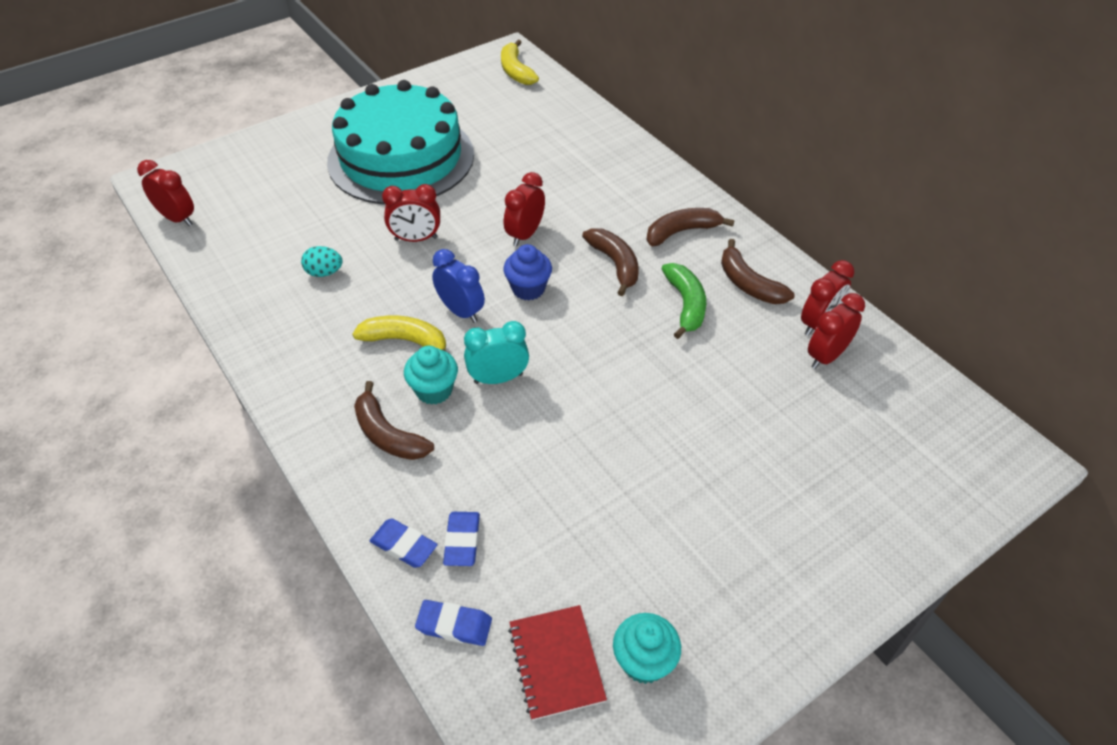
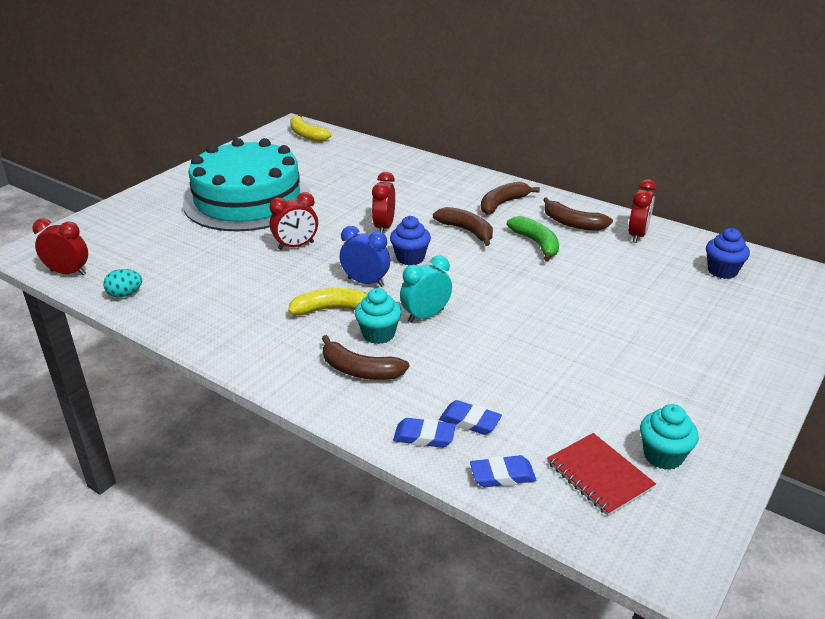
camera: 20 degrees left, 15 degrees down
(324, 272) = (231, 281): turquoise egg -> turquoise egg (125, 294)
(462, 541) = (470, 421): blue eraser -> blue eraser turned 45 degrees counterclockwise
(826, 356) = (656, 252): red clock -> none
(892, 410) = (722, 271): none -> blue cupcake

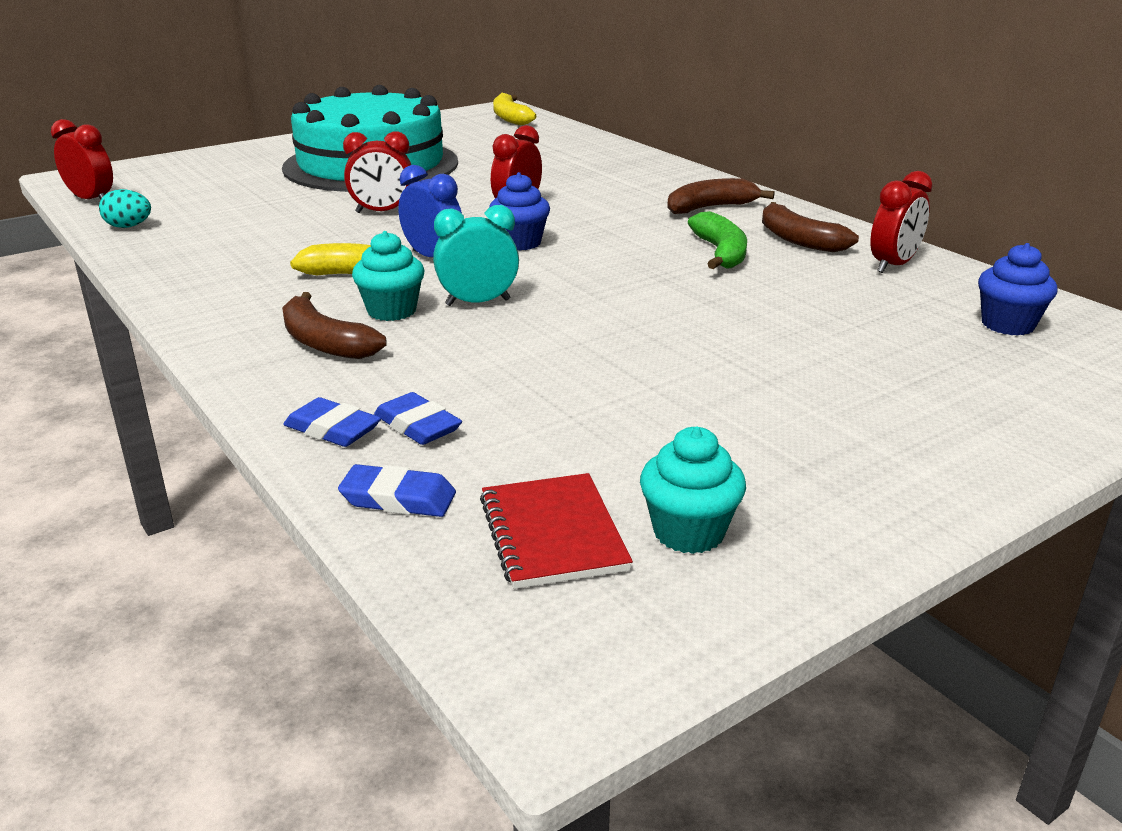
camera: 20 degrees right, 5 degrees down
(467, 231) = (629, 227): brown banana -> none

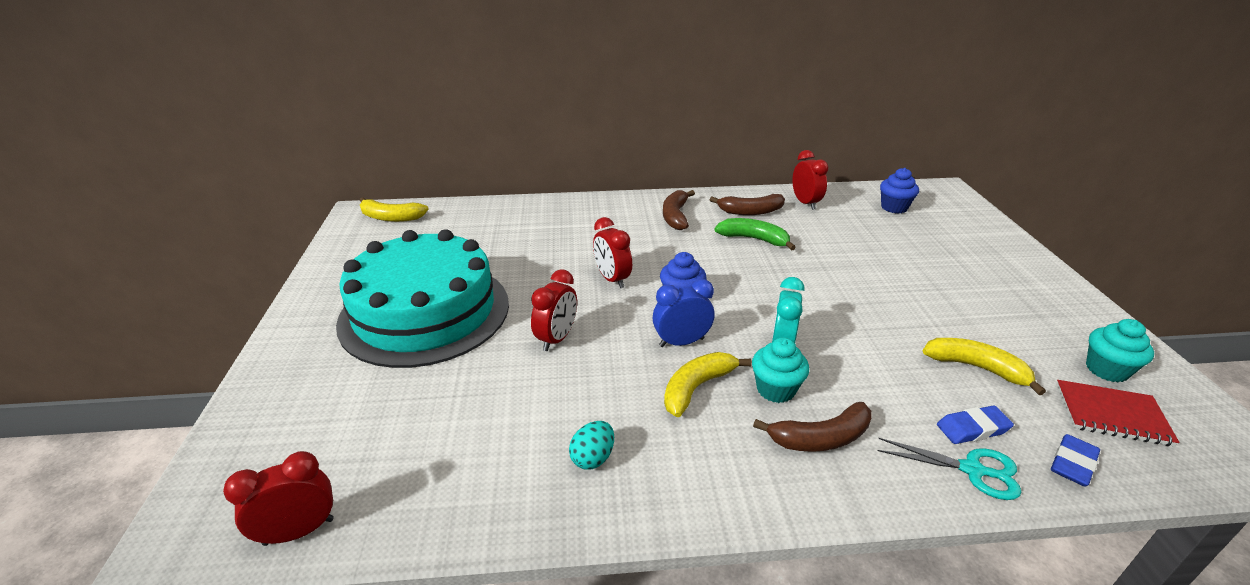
camera: 60 degrees left, 5 degrees up
(129, 226) = (434, 512): turquoise egg -> turquoise egg (593, 458)
(332, 429) = (972, 470): blue eraser -> turquoise scissors
(567, 421) = (976, 368): none -> yellow banana

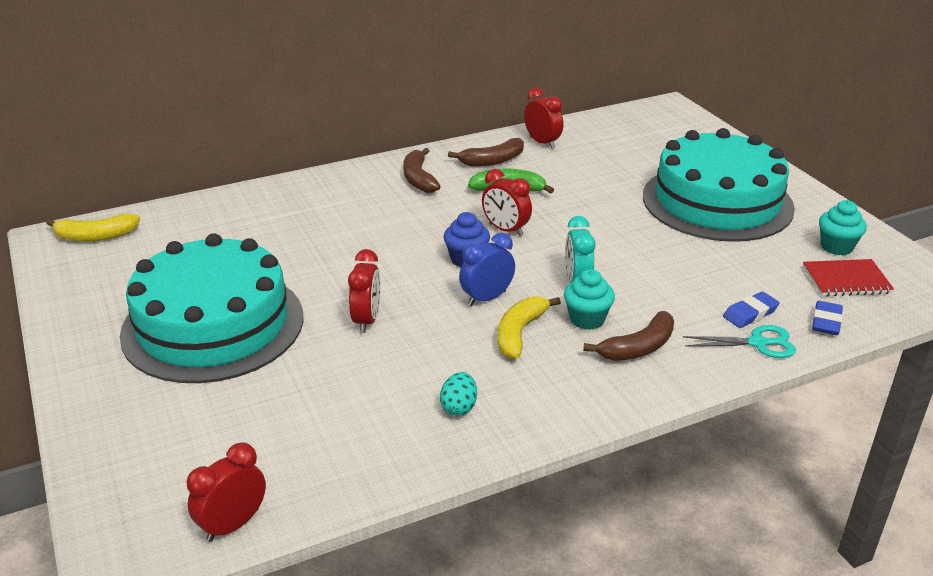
camera: 20 degrees left, 0 degrees up
(612, 279) = (389, 254): red clock -> red clock (505, 230)
(894, 207) = (627, 133): blue cupcake -> none
(969, 290) = (717, 202): none -> turquoise cake
(976, 368) = (740, 266): yellow banana -> none

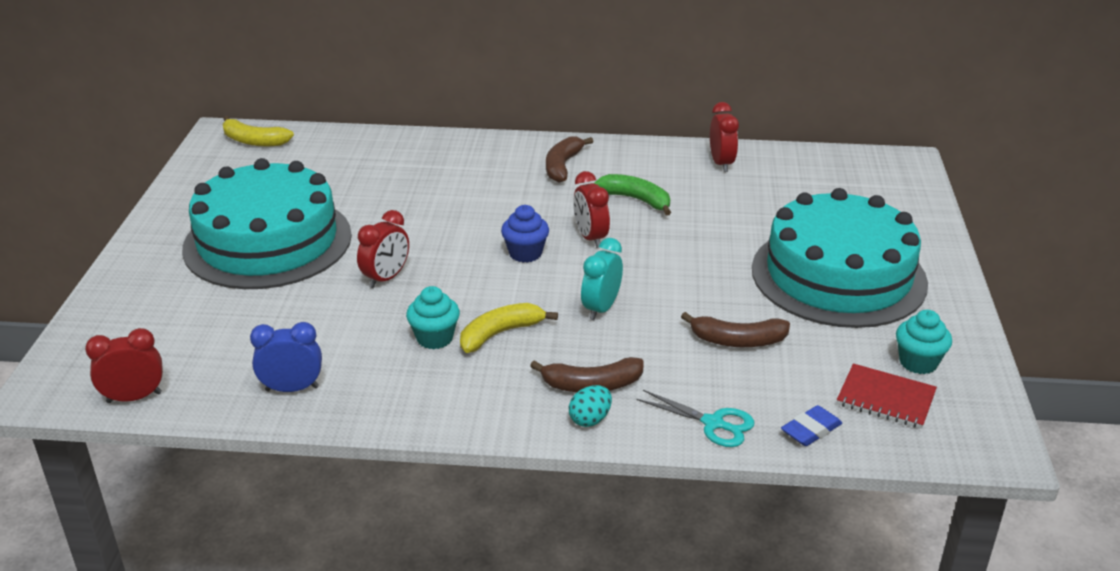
camera: 30 degrees right, 0 degrees up
(459, 407) = (382, 376): turquoise egg -> turquoise egg (590, 419)
(486, 298) = (505, 294): blue clock -> blue clock (292, 389)
(492, 161) = (651, 168): brown banana -> brown banana (738, 341)
(587, 319) = (573, 343): turquoise cupcake -> turquoise cupcake (434, 338)
(750, 313) = (739, 394): blue eraser -> none

